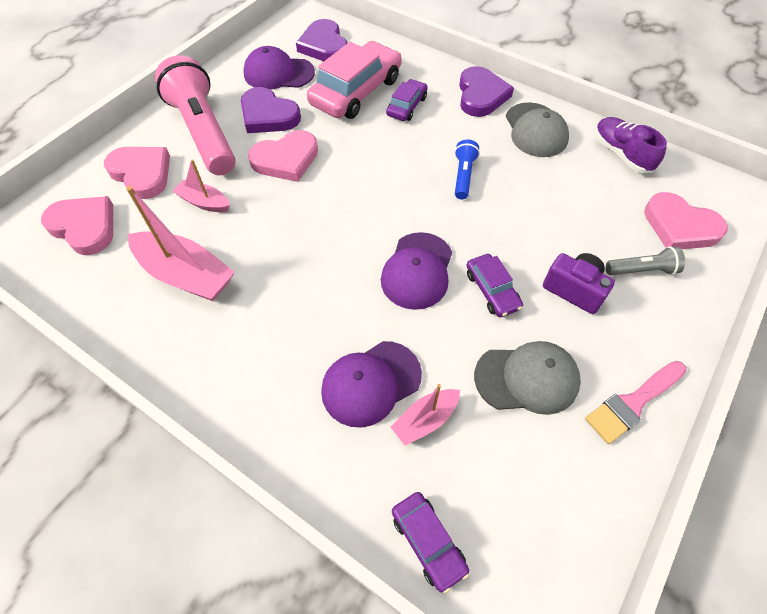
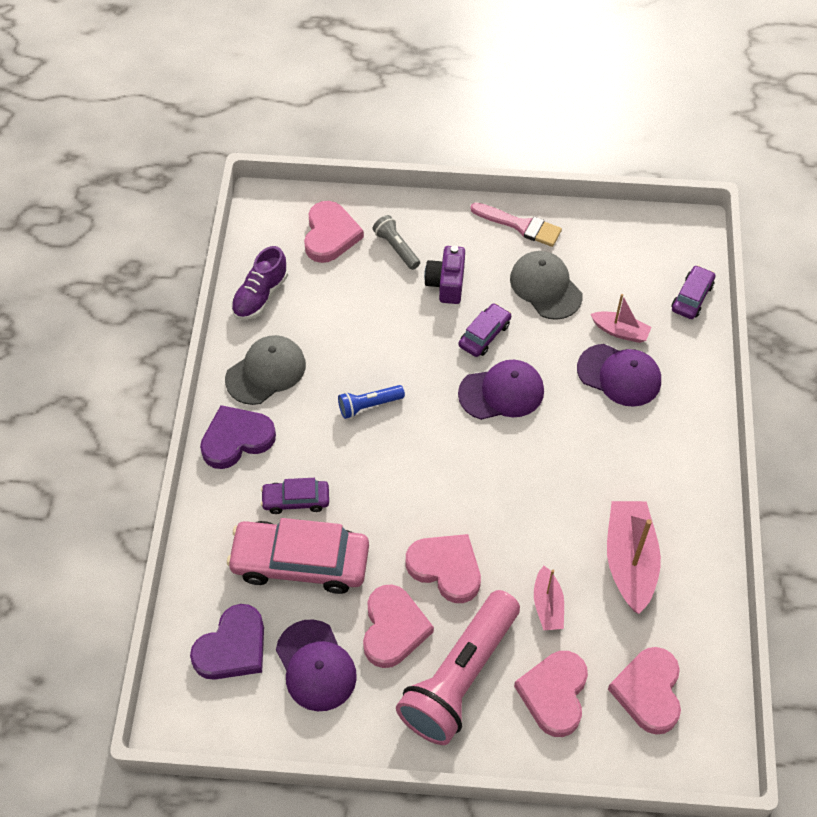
camera: 120 degrees left, 0 degrees up
(268, 115) = (393, 628): purple heart -> pink heart

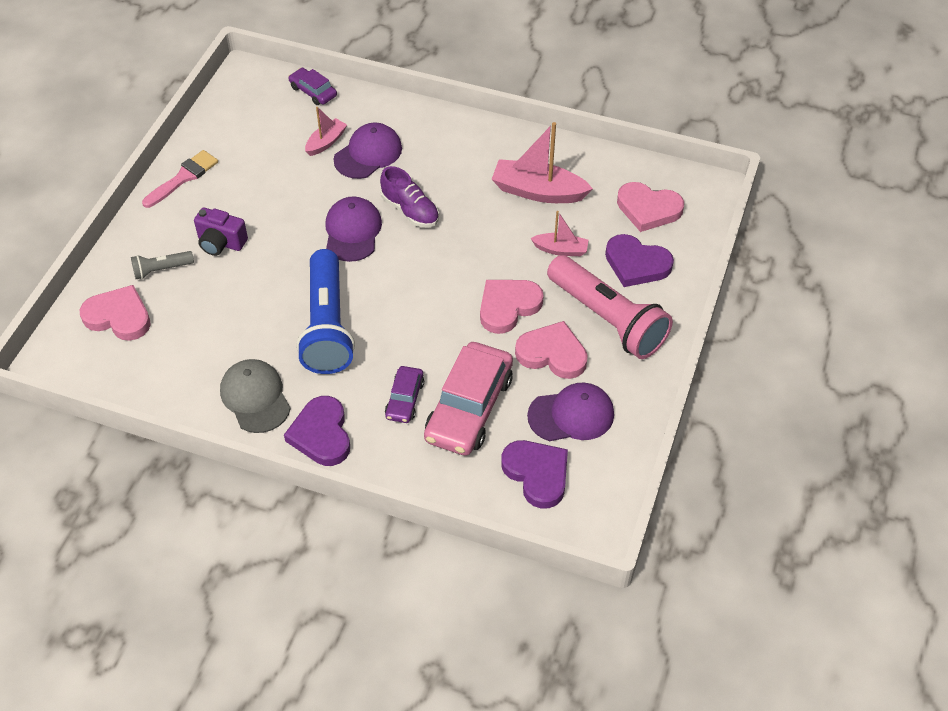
camera: 75 degrees left, 5 degrees down
(260, 295) = (163, 386): purple shoe -> purple shoe (410, 210)
(369, 405) = (327, 326): blue flashlight -> blue flashlight, size x2.22
(484, 335) = (288, 229): purple car -> none
(545, 287) = (258, 177): grey cap -> none
(554, 694) = (636, 264): pink heart -> purple heart

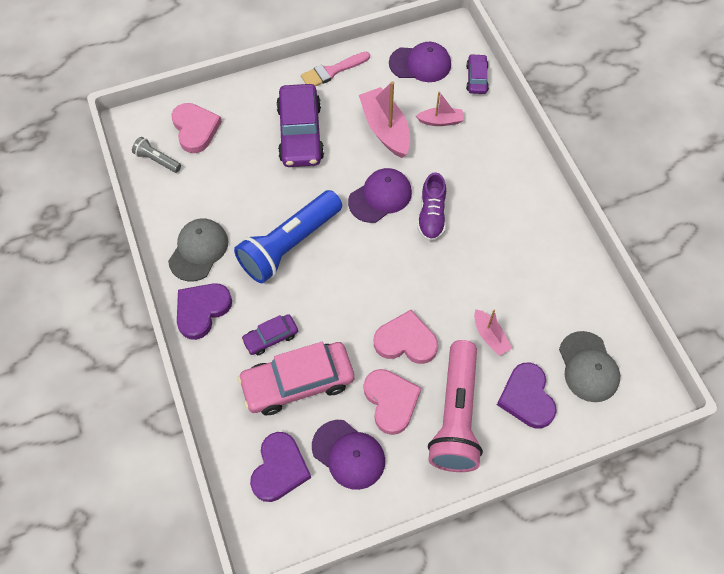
camera: 50 degrees right, 10 degrees up
(161, 269) = (250, 120): grey flashlight -> grey flashlight (157, 160)
(183, 178) = (332, 71): pink brush -> pink brush turned 150 degrees clockwise
(221, 243) = (300, 133): purple camera -> purple car
(368, 154) = (455, 152): purple cap -> purple cap (420, 64)
(538, 191) = (529, 281): pink boat -> pink boat (385, 129)
(648, 209) = (588, 367): pink heart -> grey cap

